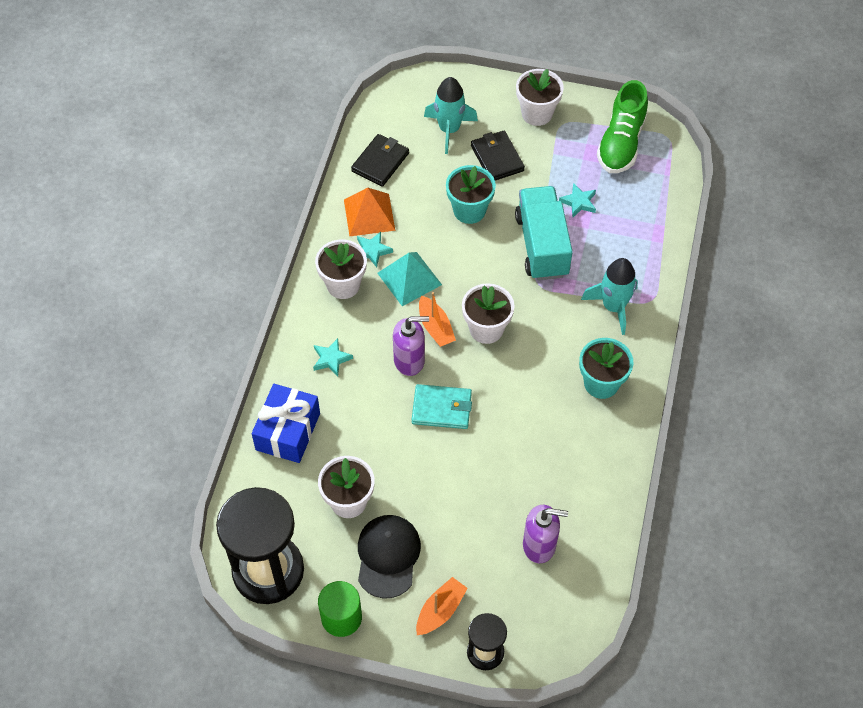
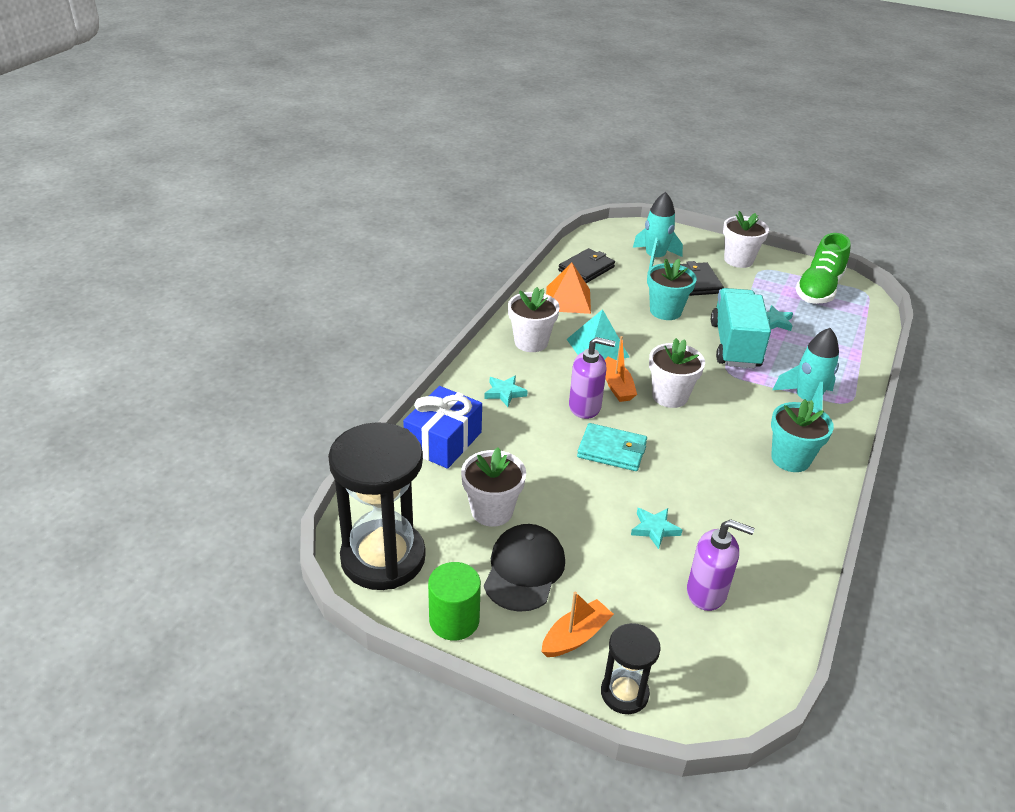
camera: 10 degrees right, 20 degrees down
(372, 251) = (565, 323): turquoise star -> turquoise star (654, 529)

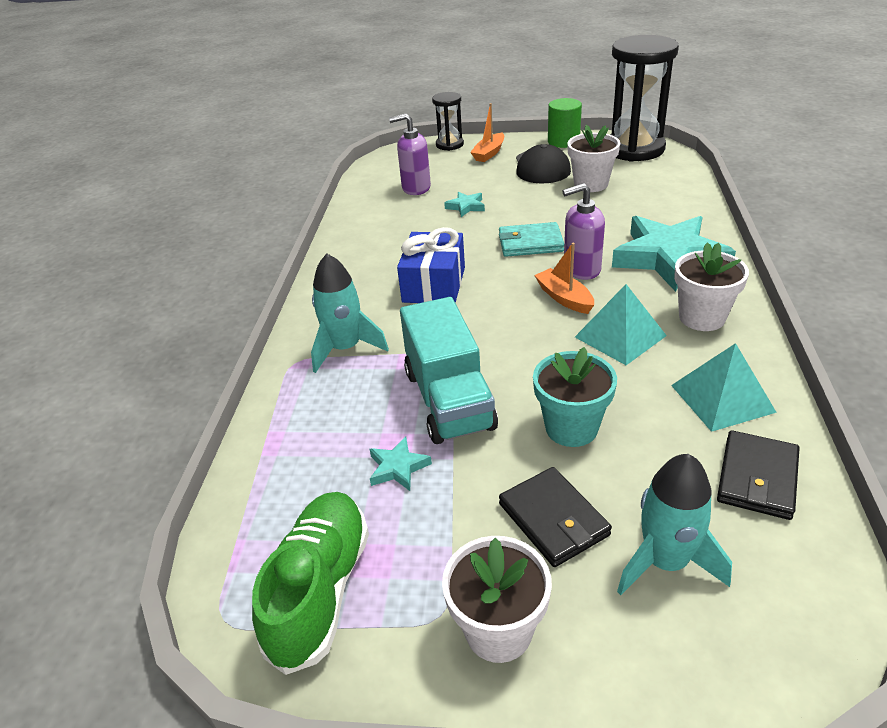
camera: 165 degrees right, 0 degrees up
(443, 441) = (675, 209): blue gift -> blue gift (434, 284)
(504, 393) = (669, 258): turquoise star -> turquoise star, size x2.41
(568, 300) = (722, 398): orange pyramid -> turquoise pyramid
(670, 396) = (502, 305): white flower pot -> none
(790, 459) = (362, 283): turquoise flower pot -> none

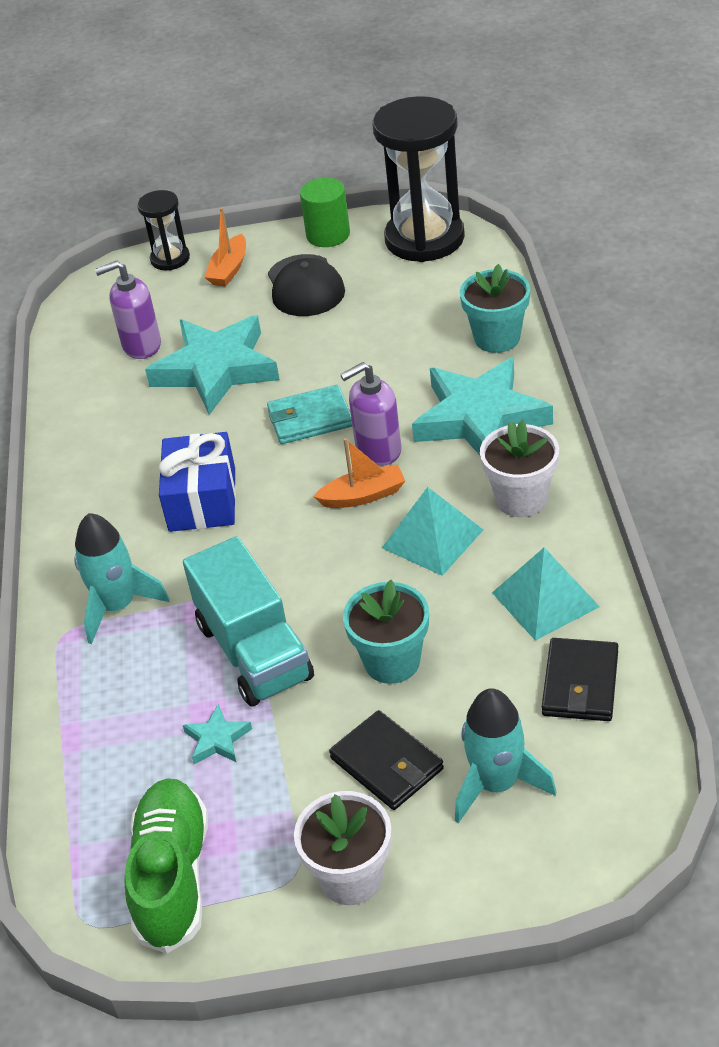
camera: 10 degrees left, 5 degrees up
(466, 207) = (216, 369): turquoise star -> turquoise star, size x2.41
(564, 298) = (363, 496): orange boat -> orange boat turned 120 degrees clockwise
(591, 184) = (374, 310): white flower pot -> none
(686, 209) = (497, 338): none -> turquoise flower pot

